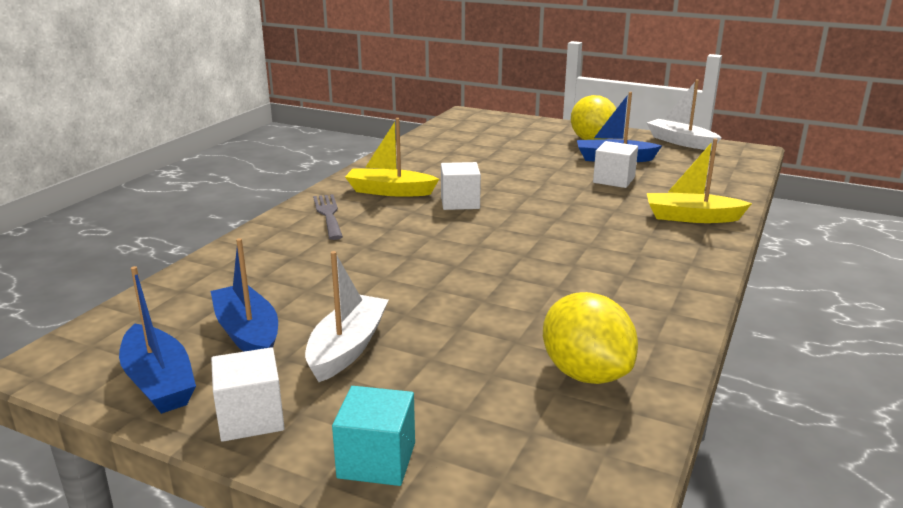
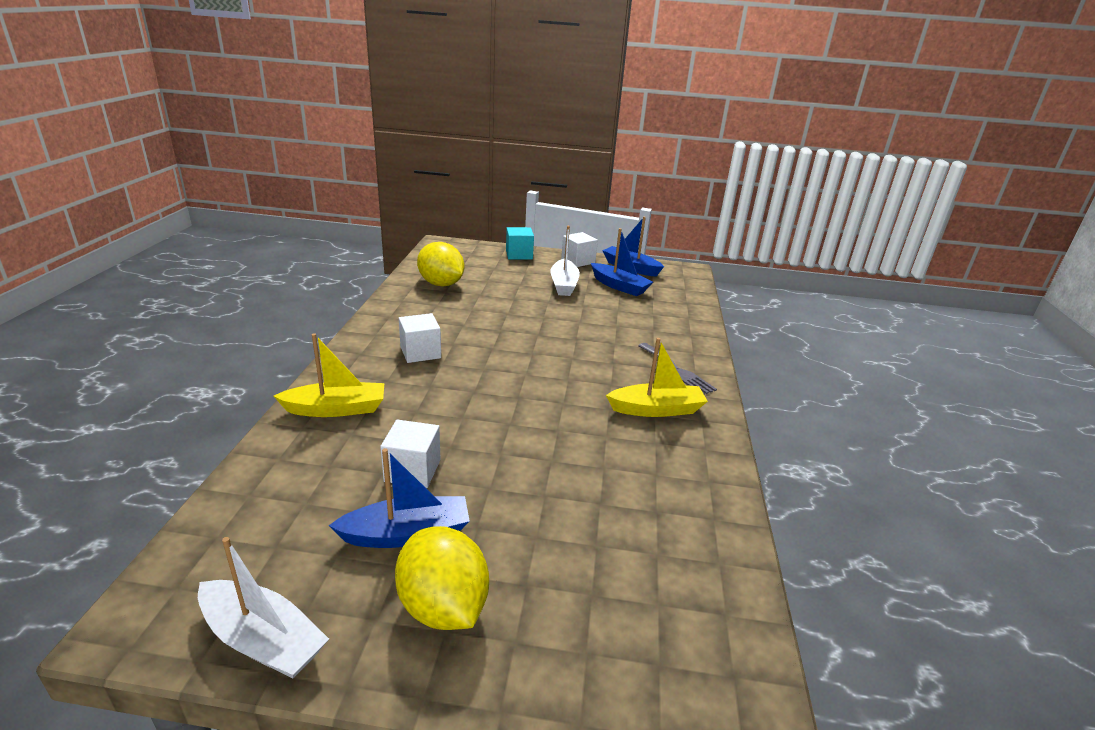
camera: 160 degrees right, 5 degrees up
(460, 202) = (576, 401): white cube -> white cube (420, 352)

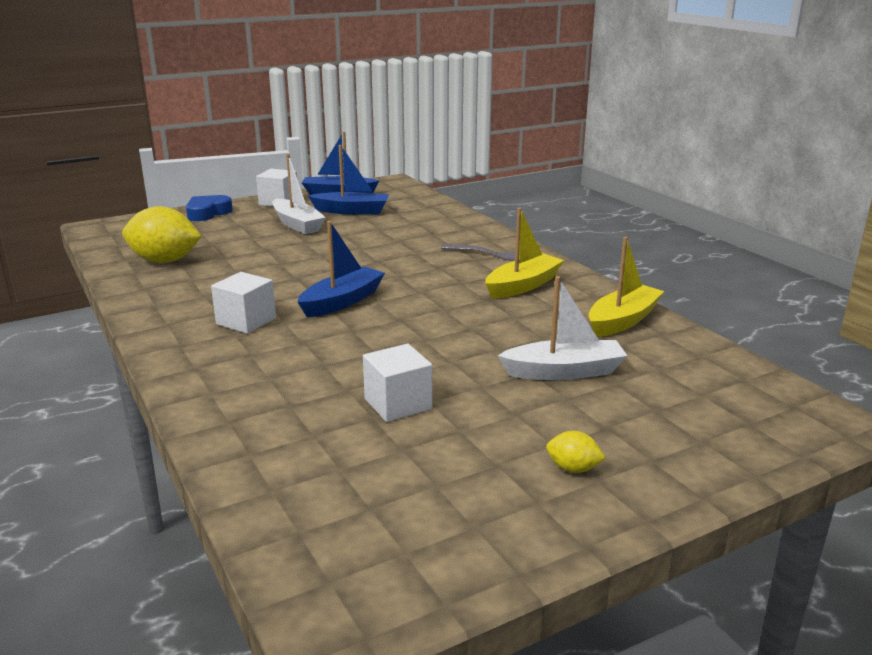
camera: 35 degrees left, 5 degrees down
(263, 640) = (474, 563): white boat -> white boat (564, 372)
(336, 409) = (239, 394): yellow boat -> yellow boat (622, 321)
(407, 534) = (468, 444): blue boat -> blue boat (342, 302)
(443, 606) = (573, 468): yellow lemon -> yellow lemon, size x0.46
(519, 255) = (207, 213): turquoise cube -> blue heart

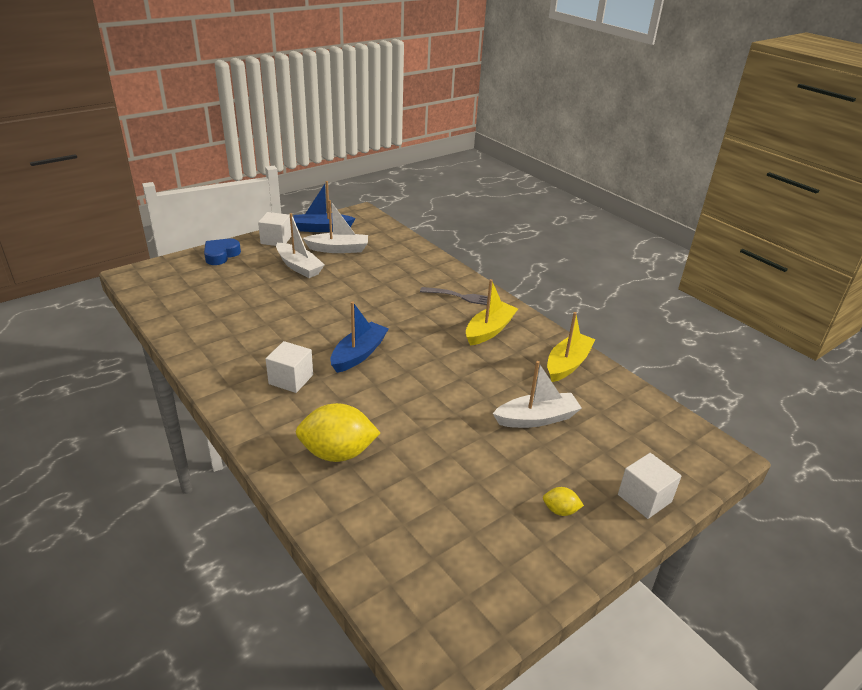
camera: 10 degrees left, 10 degrees up
(165, 261) = (204, 314): yellow lemon -> yellow lemon (338, 453)
(351, 211) = (338, 249): blue boat -> white boat
(398, 404) = (427, 458): white cube -> white cube (644, 498)

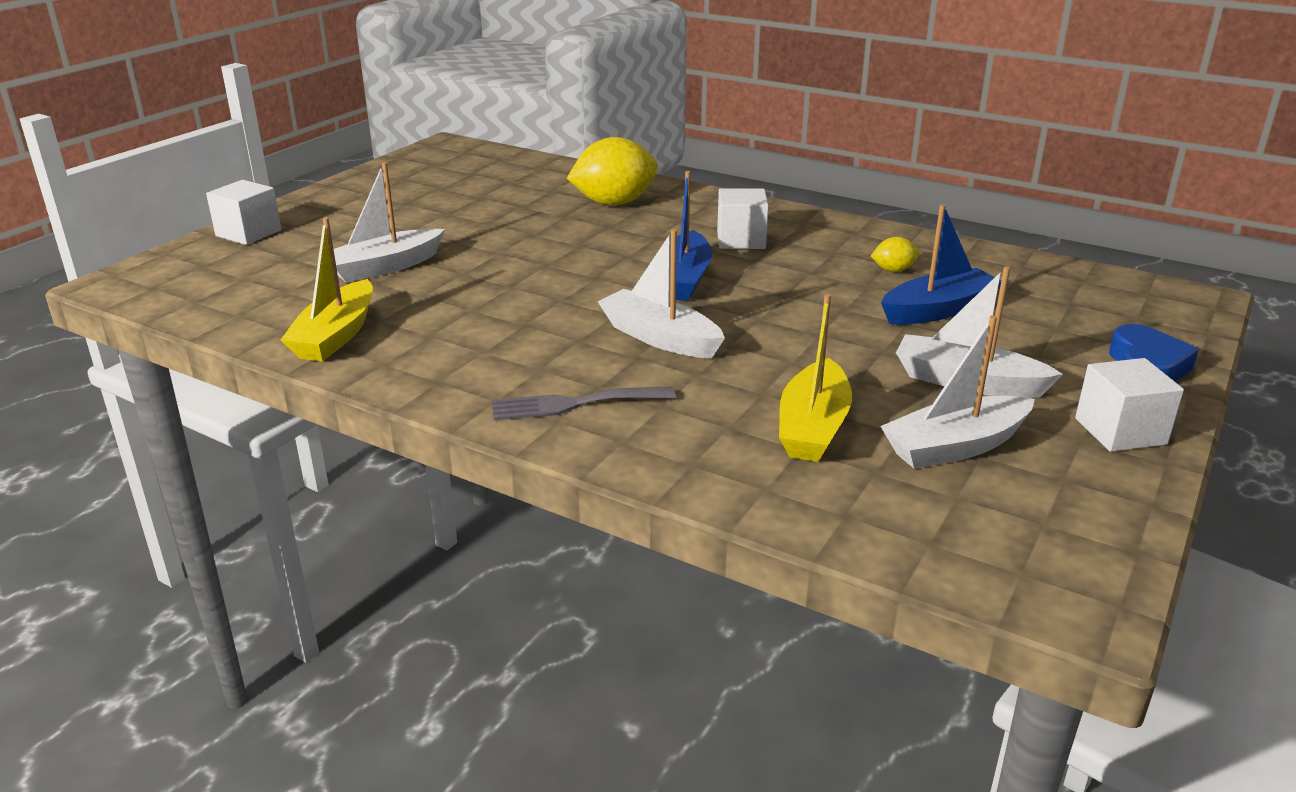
camera: 160 degrees right, 5 degrees down
(322, 228) = (1084, 498): blue boat -> blue boat (938, 310)
(403, 319) = (660, 338): none -> white boat
(489, 330) = (492, 355): yellow boat -> yellow boat (813, 427)
(560, 510) = (350, 211): yellow lemon -> yellow lemon (893, 270)

